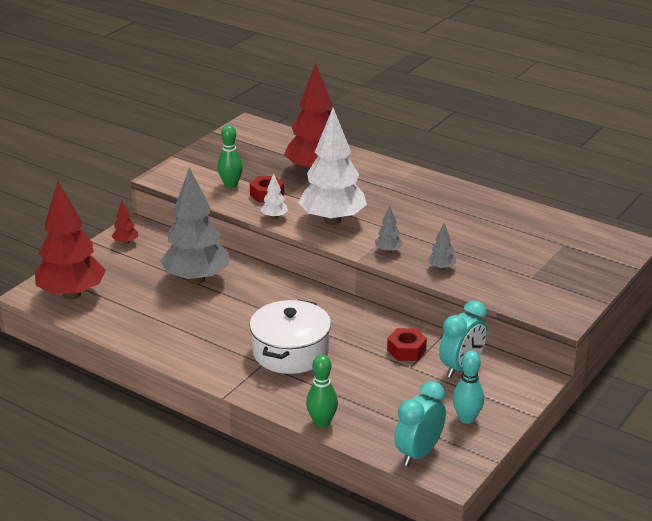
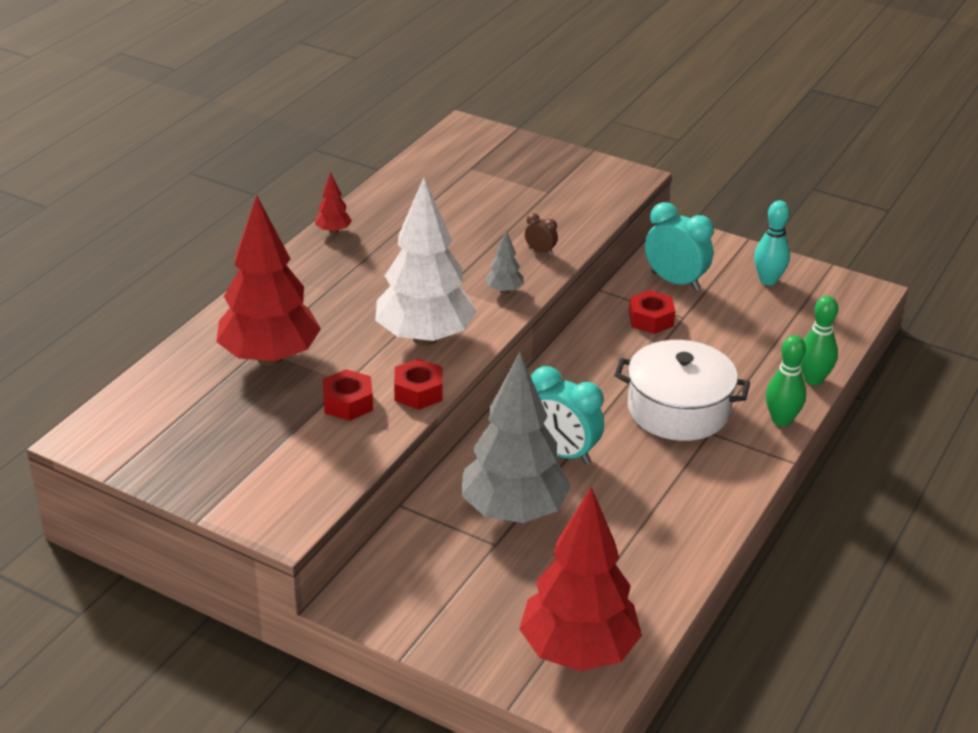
camera: 95 degrees left, 5 degrees up
(125, 242) = (406, 608): red tree -> red tree (333, 231)
(230, 185) = (314, 443): green bowling pin -> green bowling pin (781, 420)
(274, 217) = (418, 392): white tree -> red nut
(419, 453) = (840, 312): turquoise clock -> turquoise clock (562, 453)
(441, 268) = (540, 251): grey tree -> brown clock

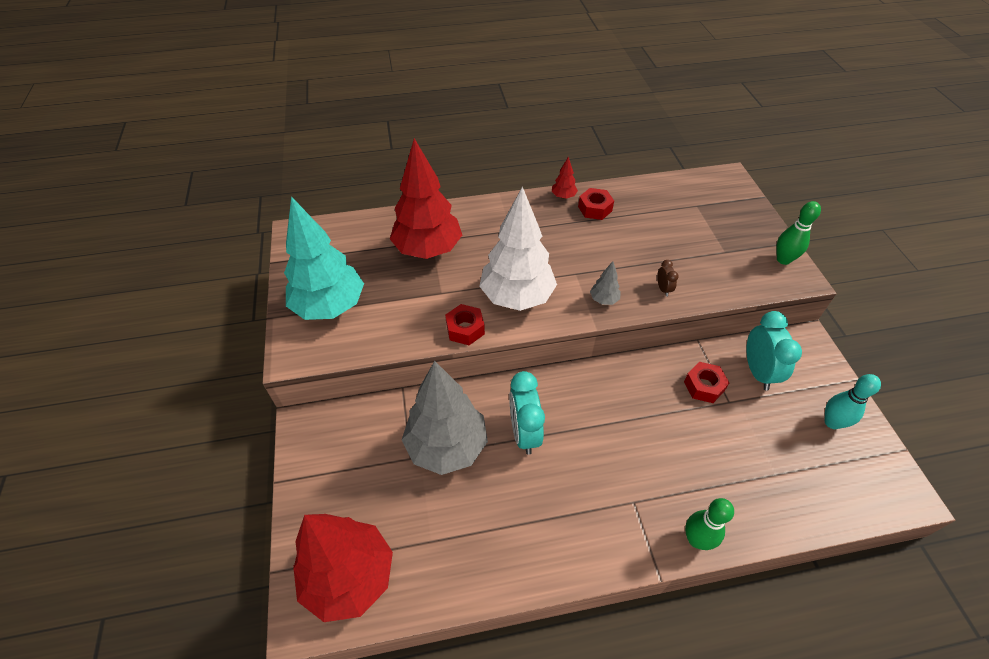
camera: 50 degrees right, 15 degrees up
(250, 467) = (330, 307): none -> turquoise tree
(348, 403) = (423, 306): red nut -> red nut (595, 209)
(678, 410) = (634, 466): white pot -> none
(813, 379) = (765, 529): green bowling pin -> green bowling pin (783, 259)

